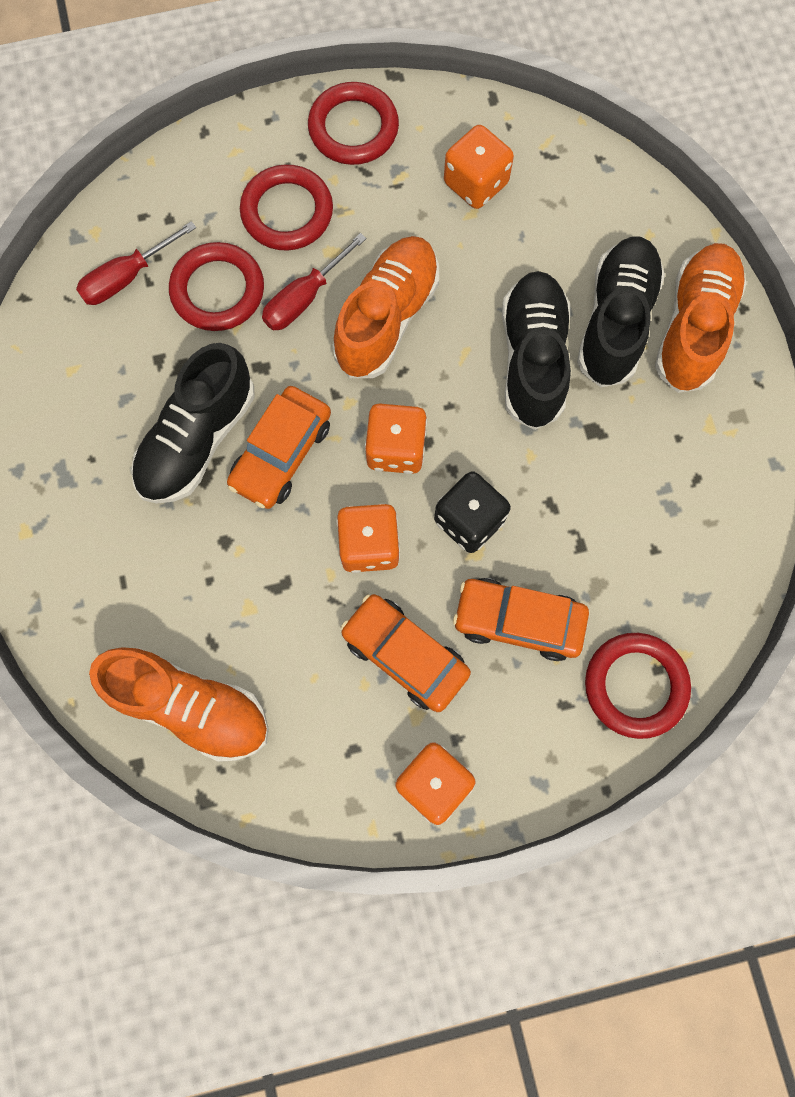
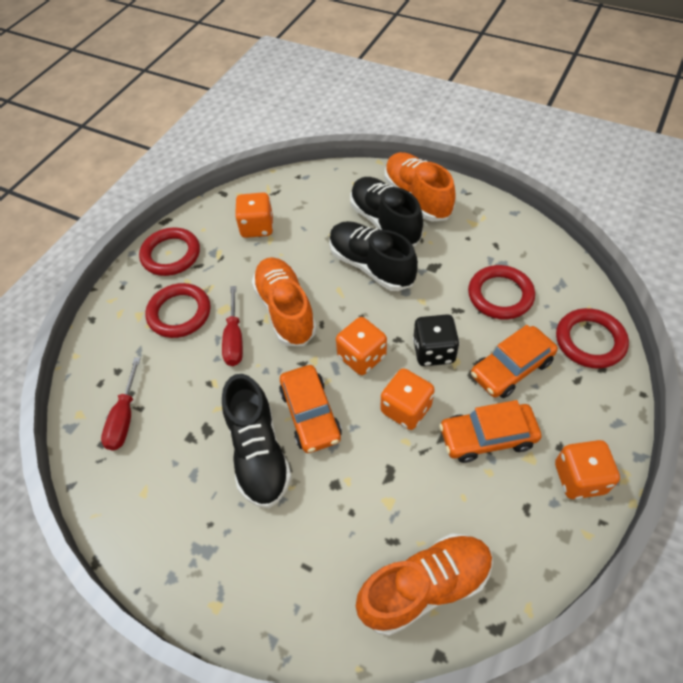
camera: 45 degrees left, 20 degrees down
(218, 290) = (184, 377): red ring -> red ring (500, 295)

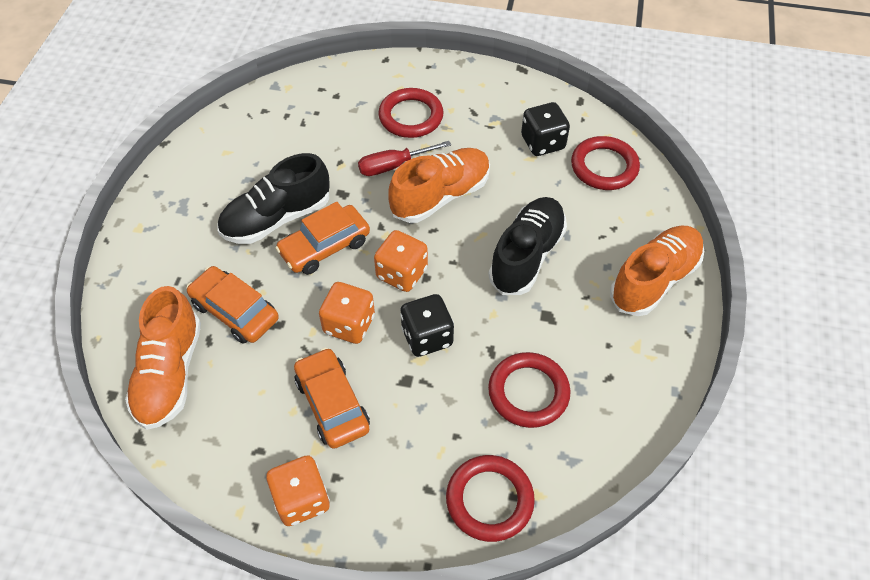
camera: 70 degrees right, 0 degrees up
(124, 417) = (291, 116): red screwdriver -> none
(171, 255) = (479, 87): red ring -> red ring (604, 167)
(257, 227) = (543, 143): orange dice -> black dice
(385, 222) = (598, 255): black shoe -> none
(424, 586) = (170, 373): orange shoe -> orange shoe turned 45 degrees clockwise
(511, 368) = (425, 417): orange car -> orange car (235, 311)

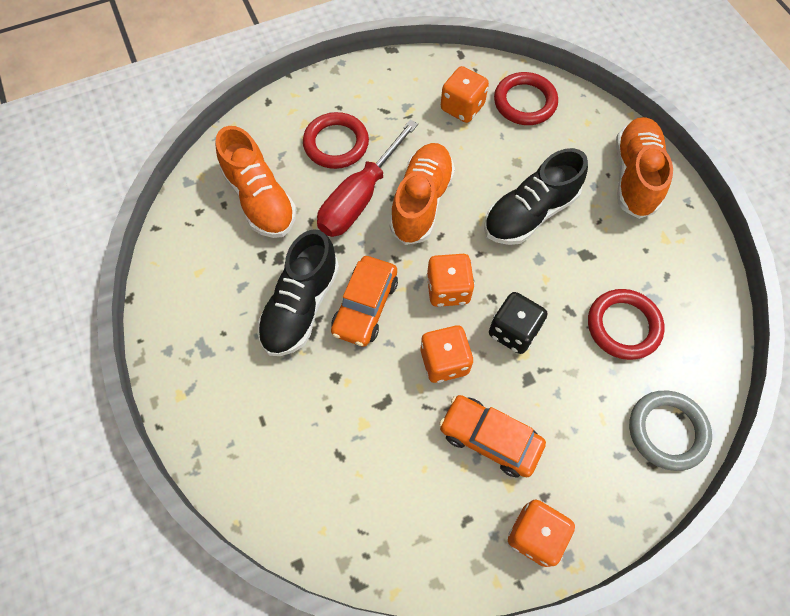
camera: 35 degrees left, 10 degrees up
(170, 373) = (332, 508): orange shoe -> orange shoe (260, 199)
(235, 311) = (339, 414): orange car -> none
(394, 166) = (360, 197): red screwdriver -> red screwdriver, size x1.60
(489, 500) = (667, 431): red ring -> grey ring
(526, 256) = (530, 213): black shoe -> black shoe turned 120 degrees counterclockwise
(543, 143) = (462, 107): black dice -> orange dice

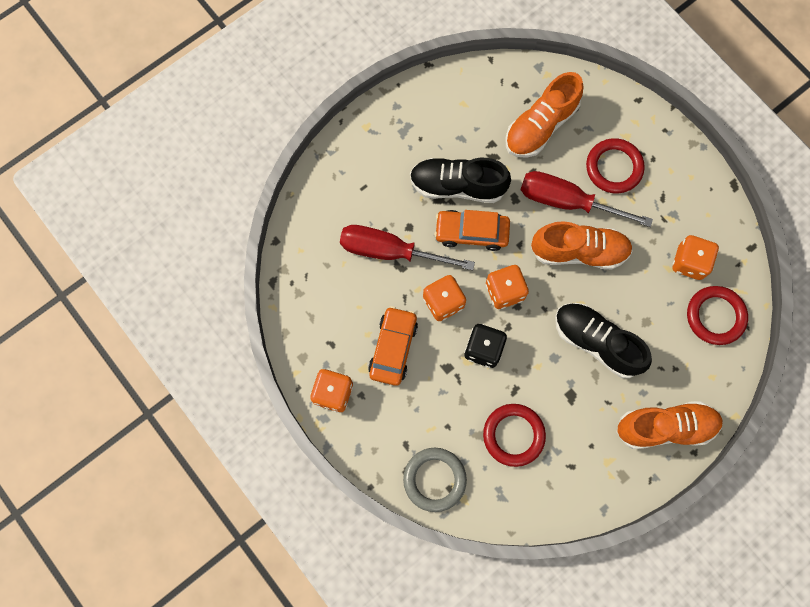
camera: 75 degrees right, 10 degrees up
(360, 408) = (390, 251): none -> red screwdriver

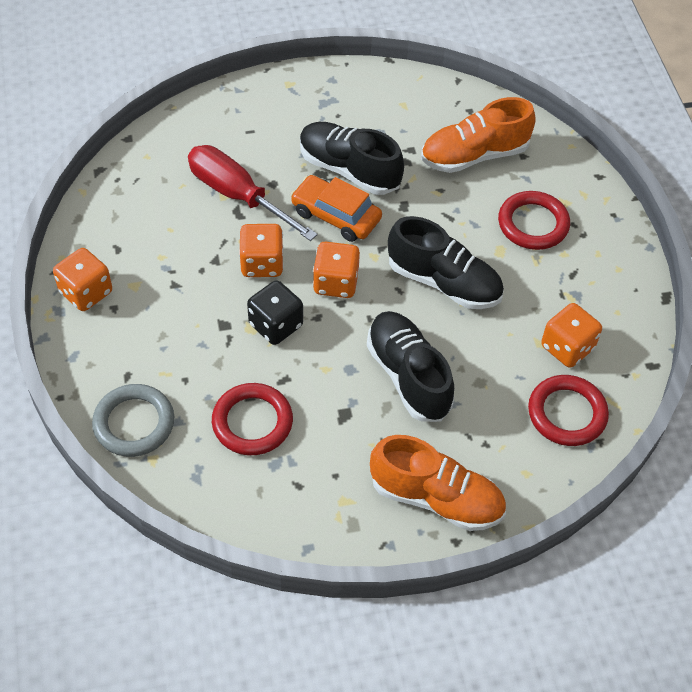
camera: 25 degrees right, 20 degrees down
(393, 348) = (179, 281): orange car -> none
(567, 202) = (460, 232): red screwdriver -> none
(579, 251) = (444, 282): orange shoe -> black shoe

